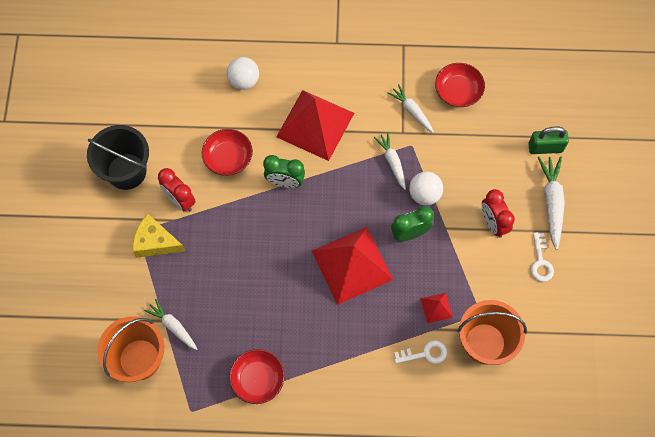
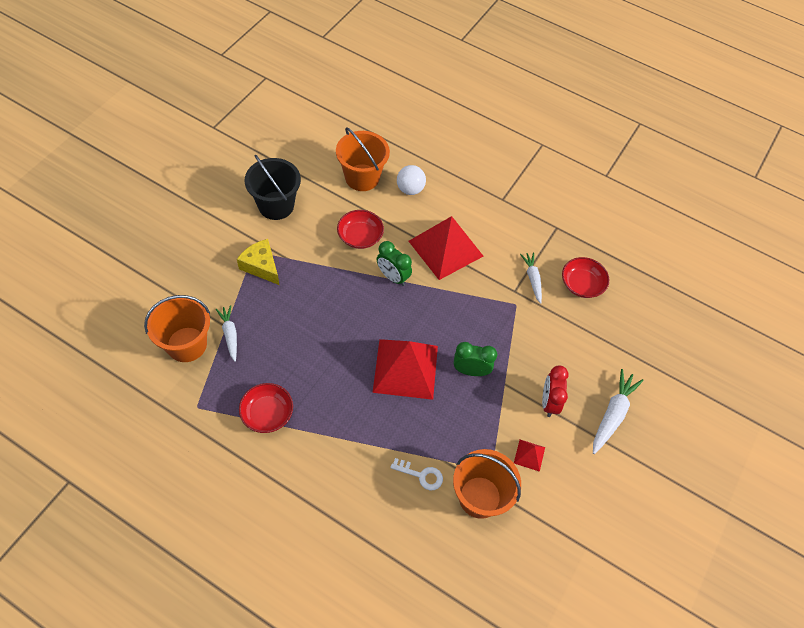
camera: 25 degrees right, 10 degrees down
(180, 200) = (301, 247): red clock -> none
(190, 94) = (362, 177): none -> orange bucket
(392, 162) = (491, 308): white carrot -> none
(424, 194) = (503, 347): white ball -> none
(436, 308) = (455, 443): red pyramid -> red pyramid (529, 455)
(541, 262) = (573, 458): white key -> none
(545, 148) = (633, 367): green padlock -> none

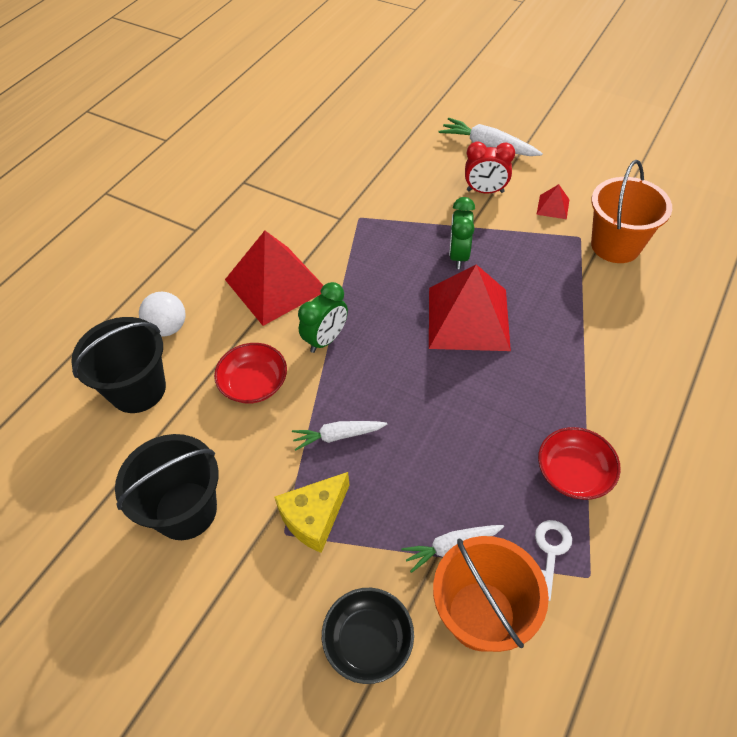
camera: 85 degrees left, 5 degrees down
(185, 288) = (368, 640): none -> black bowl
(362, 177) = (138, 389): orange bucket -> black bucket
(421, 475) = (607, 296): white key -> white key (550, 552)
(532, 279) = (321, 203): white carrot -> white carrot (338, 436)
(582, 284) = (326, 163): red bowl -> none

